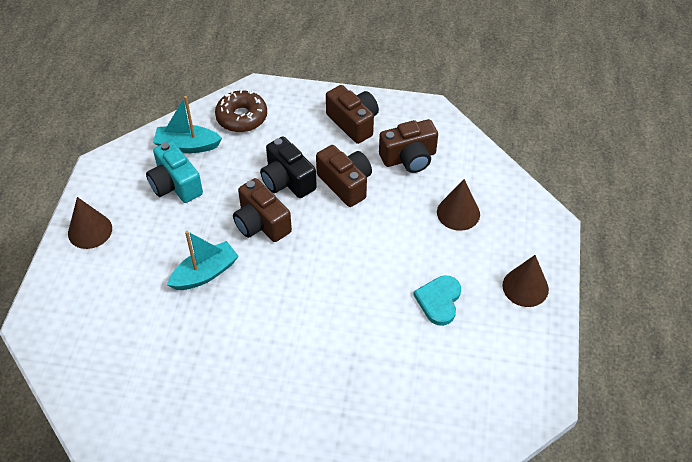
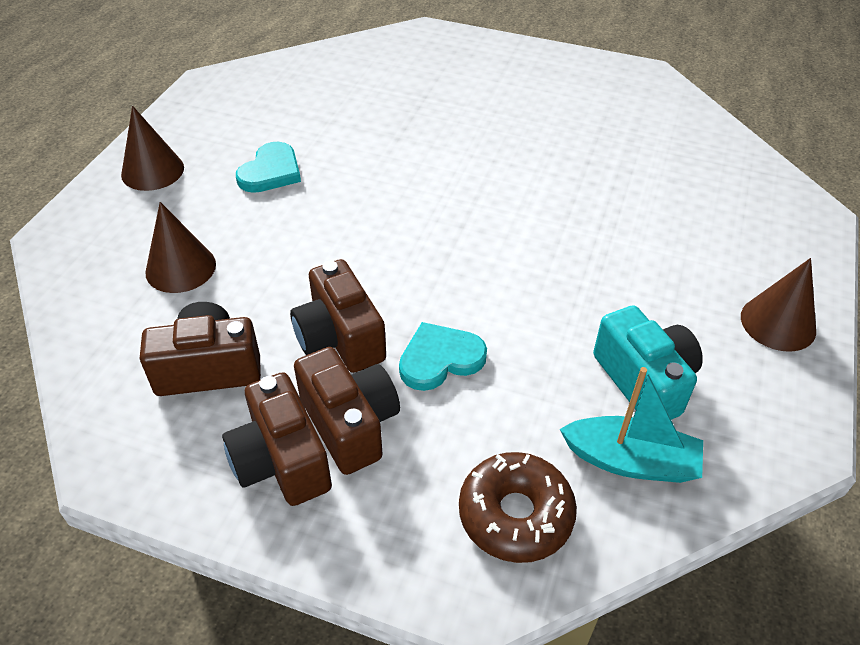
camera: 170 degrees left, 5 degrees down
(205, 273) = (582, 240): turquoise boat -> none
(261, 223) = (494, 295): brown camera -> brown camera (350, 424)
(287, 180) = (440, 359): black camera -> turquoise heart

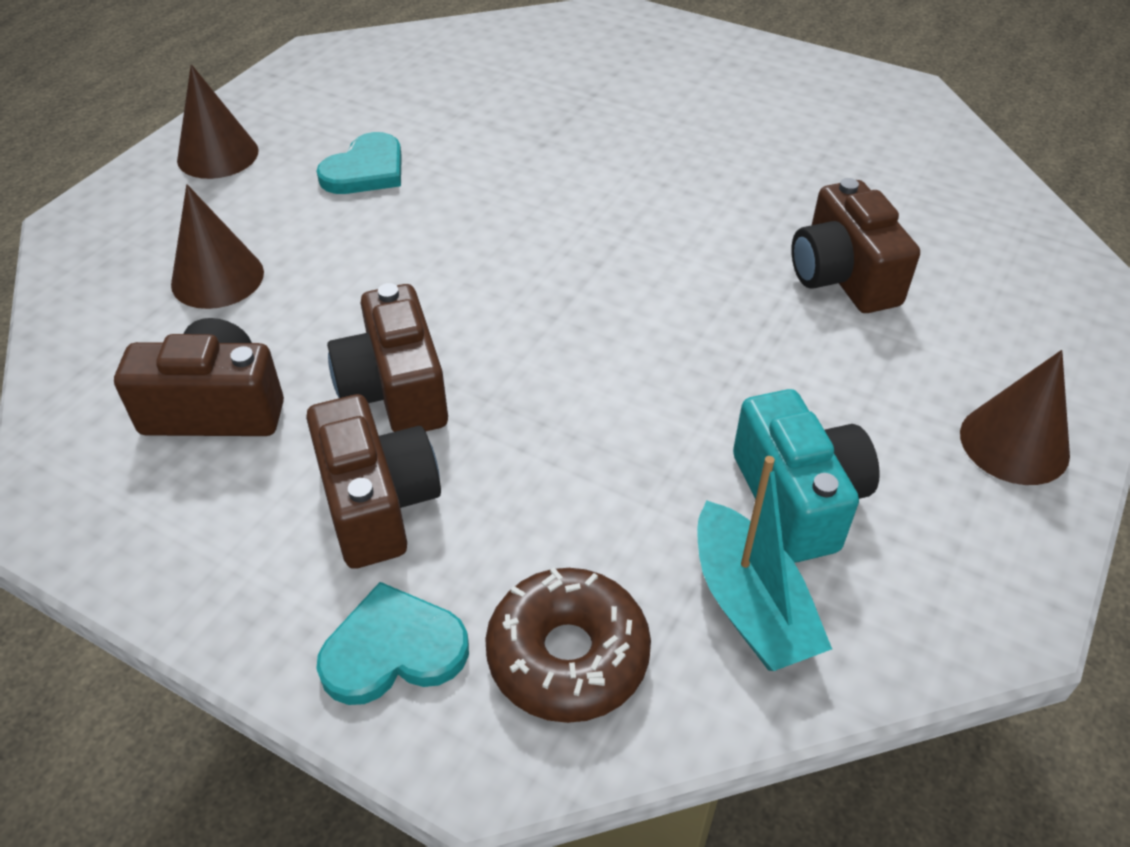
camera: 10 degrees right, 0 degrees up
(281, 461) = (274, 539): brown camera -> brown camera (842, 276)
(440, 359) = (521, 433): turquoise heart -> turquoise heart (393, 650)
(631, 461) = (750, 605): turquoise boat -> turquoise boat turned 45 degrees clockwise

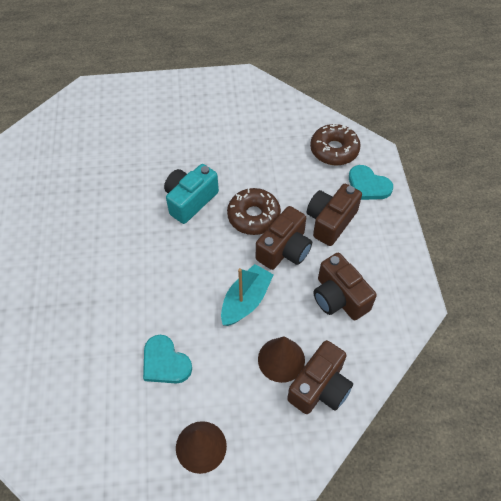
camera: 125 degrees left, 10 degrees up
(366, 170) = (165, 362): turquoise heart -> turquoise heart turned 135 degrees counterclockwise
(517, 388) = (253, 216): none -> brown donut
(750, 605) = (285, 123): turquoise boat -> turquoise boat (246, 300)
(798, 499) = (240, 128): turquoise camera -> turquoise camera (190, 200)
(842, 276) = (122, 156): brown camera -> brown camera (320, 387)
(1014, 443) = (177, 92): brown cone -> none

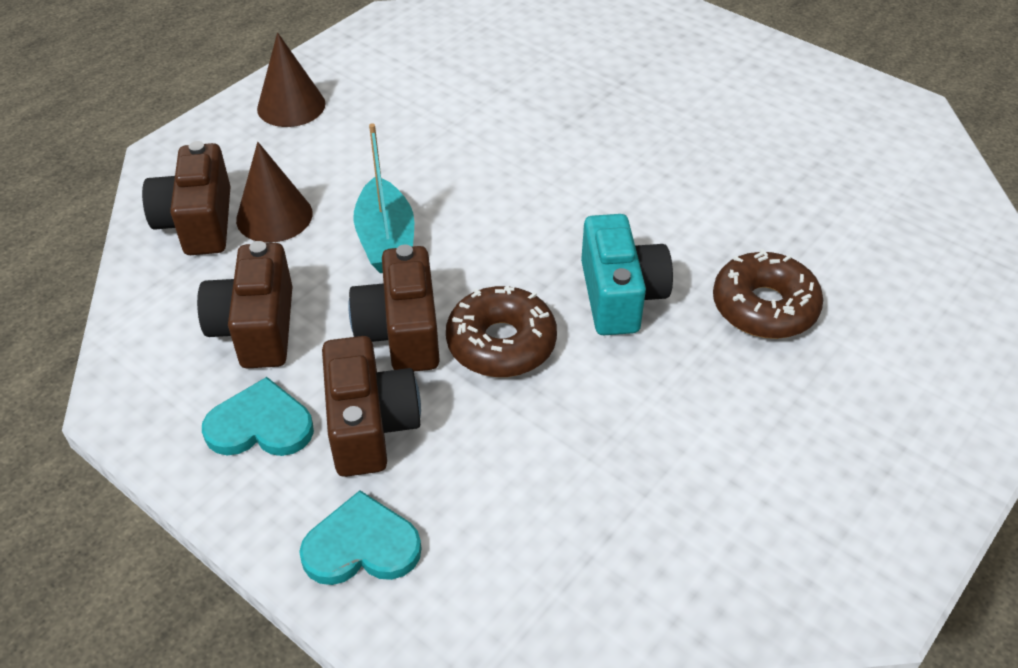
camera: 135 degrees right, 10 degrees down
(165, 362) = (411, 133): turquoise heart -> turquoise heart (260, 425)
(334, 150) = (497, 572): brown donut -> brown donut (764, 307)
(339, 297) = (256, 328): brown camera -> brown camera turned 105 degrees counterclockwise

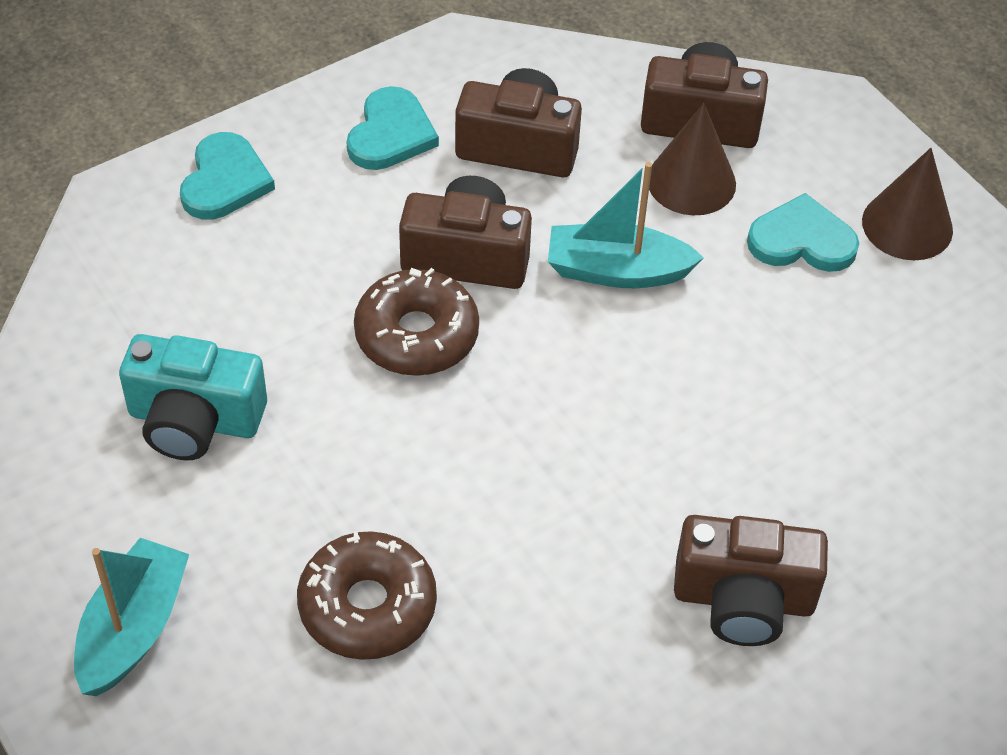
camera: 105 degrees right, 5 degrees up
(322, 151) = (802, 240): none -> turquoise heart
(370, 425) = (354, 210): brown camera -> brown camera (743, 599)
(620, 296) = (444, 464): turquoise camera -> turquoise camera (194, 420)
(875, 440) = (133, 629): none -> turquoise boat

